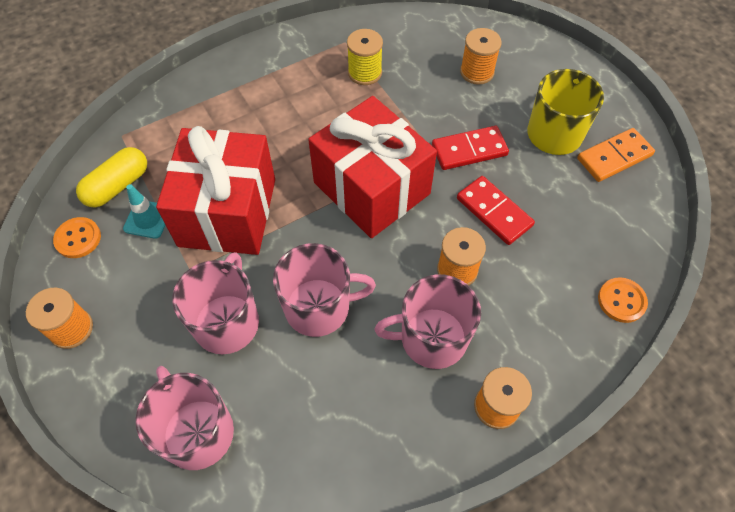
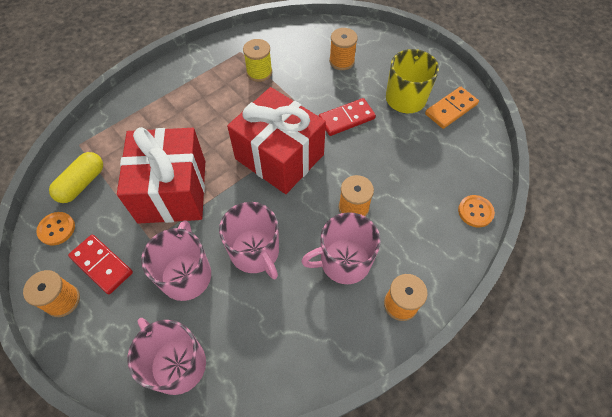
camera: 10 degrees left, 0 degrees up
(148, 219) = (110, 205): turquoise traffic cone -> none
(319, 307) = (255, 252): pink mug -> pink mug turned 75 degrees clockwise
(494, 212) = (372, 161): red domino -> red domino (101, 265)

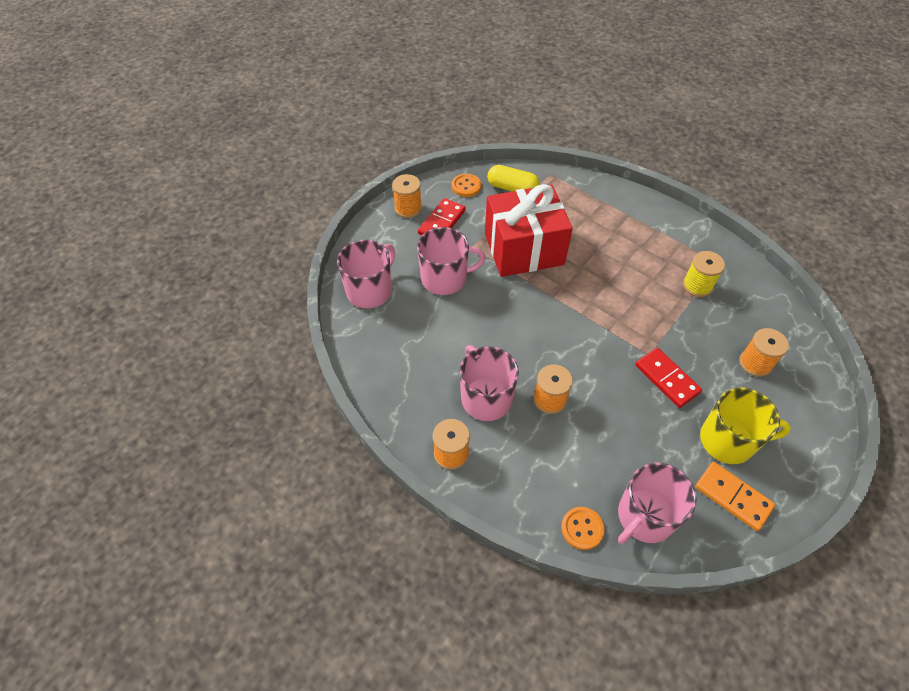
camera: 80 degrees right, 5 degrees down
(255, 252) = (478, 323): pink mug -> pink mug (644, 517)
(279, 157) = (591, 324): red gift -> none

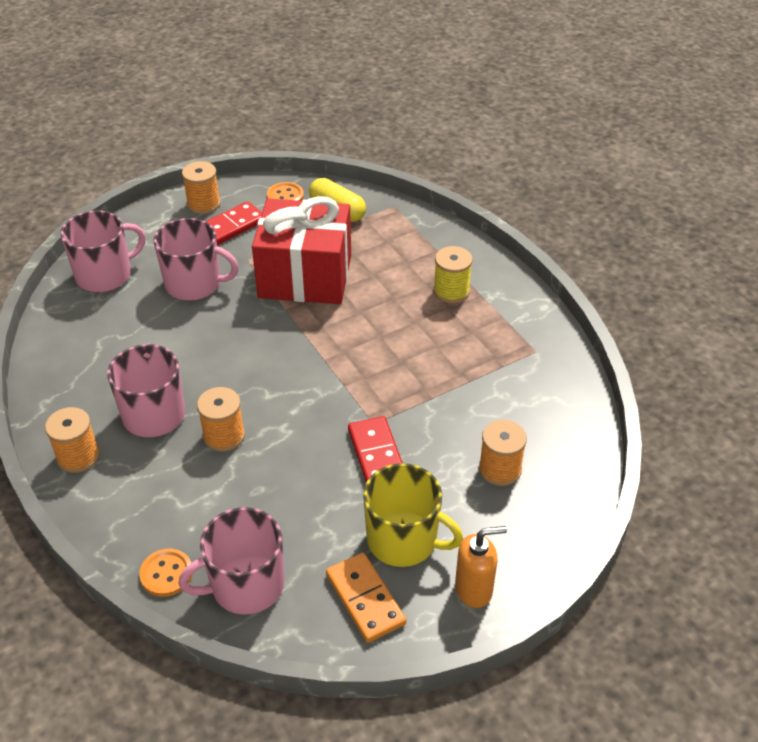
camera: 20 degrees right, 10 degrees down
(697, 286) = (488, 367): yellow spool -> yellow spool (451, 291)
(798, 462) = (474, 589): none -> orange soap dispenser

